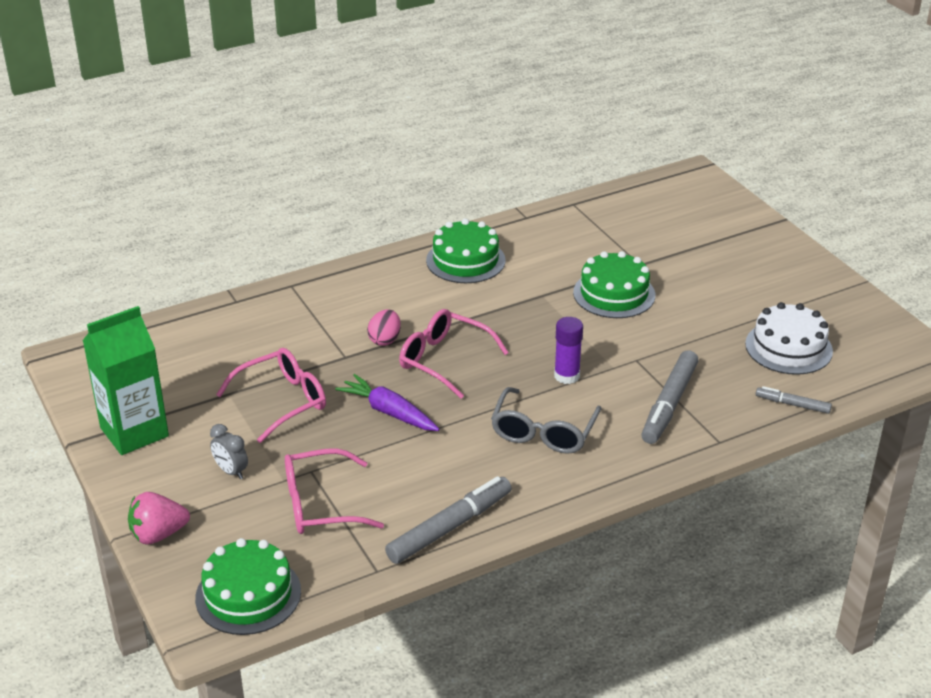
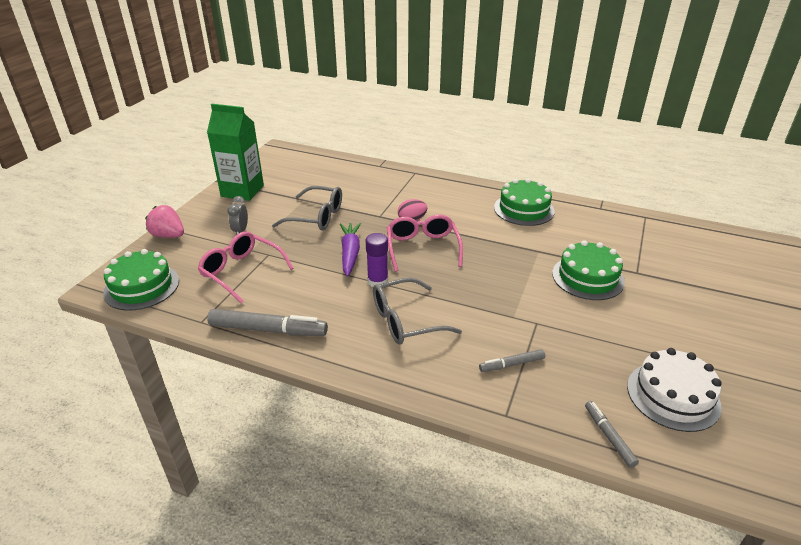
camera: 50 degrees right, 0 degrees up
(282, 401) = (316, 217): pink glasses -> grey glasses
(566, 376) = (475, 301): purple glue stick -> purple glue stick (377, 281)
(669, 404) = (511, 364): grey marker -> grey marker, size x0.54

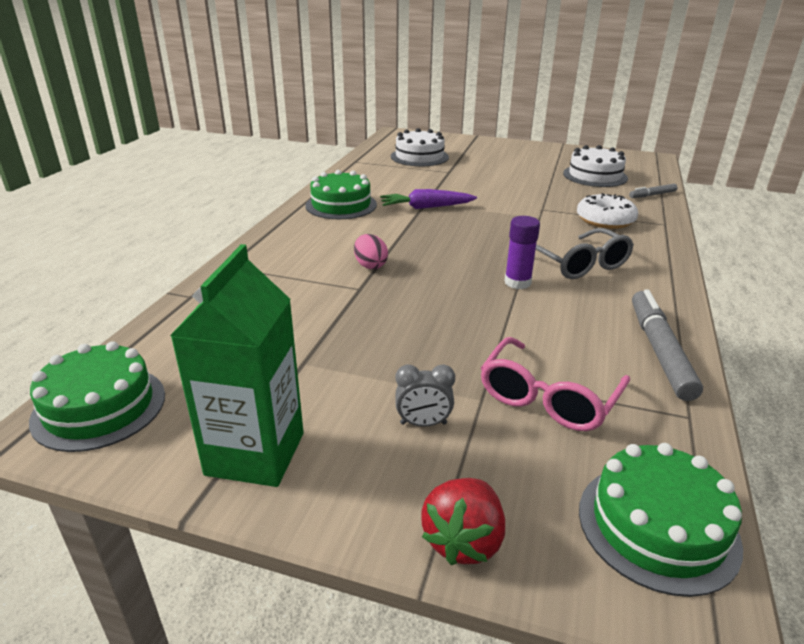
camera: 95 degrees left, 5 degrees down
(168, 235) = (463, 540): pink strawberry -> red strawberry
(316, 217) = (365, 342): grey glasses -> none
(350, 253) = (463, 305): purple carrot -> purple carrot (426, 207)
(422, 248) = (436, 258): pink glasses -> none
(511, 364) = (605, 220): grey marker -> white donut
(587, 277) = (464, 187): green cake -> green cake (99, 407)
(682, 256) = (419, 157): none -> white cake

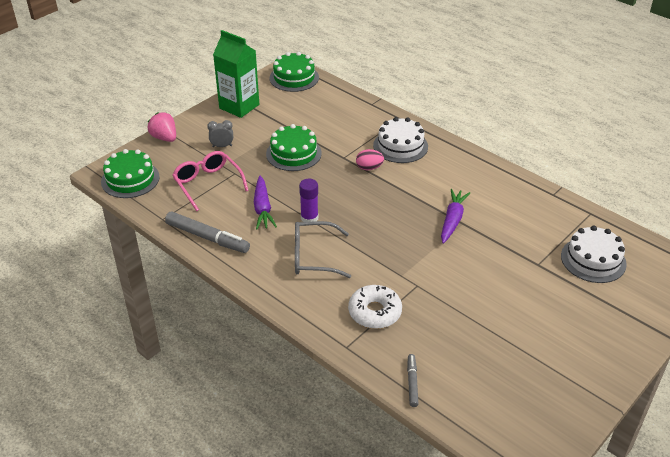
camera: 115 degrees right, 10 degrees up
(341, 205) = (478, 179): green cake -> green cake (293, 153)
(423, 423) = (222, 146): grey clock -> grey clock turned 60 degrees clockwise
(463, 540) = (164, 138): red strawberry -> pink strawberry
(541, 322) = (262, 208): none -> purple carrot
(595, 176) = (485, 369): white cake -> white cake (400, 146)

